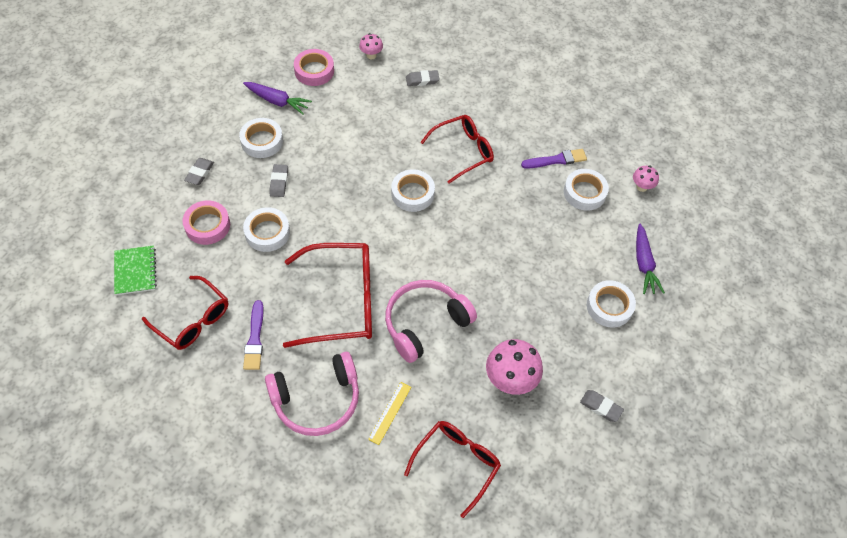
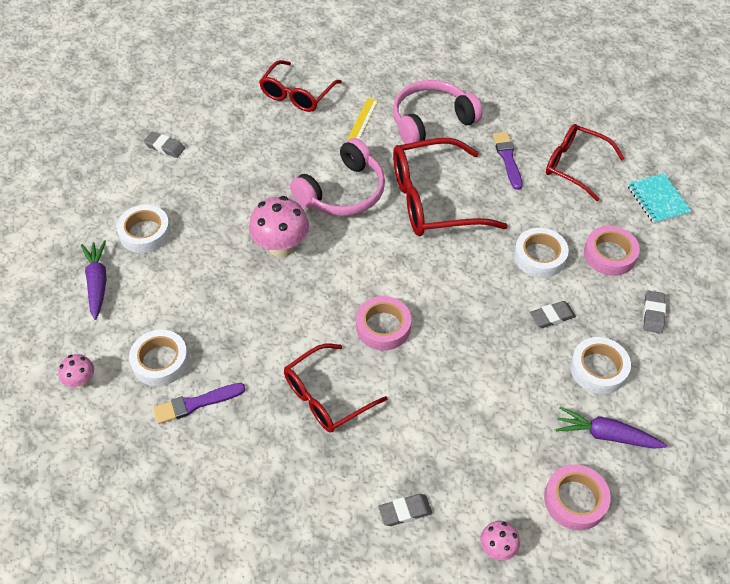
camera: 175 degrees right, 5 degrees down
(135, 271) = (658, 200): green notebook -> turquoise notebook
(279, 182) = (552, 317): grey eraser -> grey eraser turned 75 degrees clockwise
(412, 193) = (383, 327): white tape -> pink tape
(510, 380) = (252, 156): pink mushroom -> pink mushroom (281, 247)

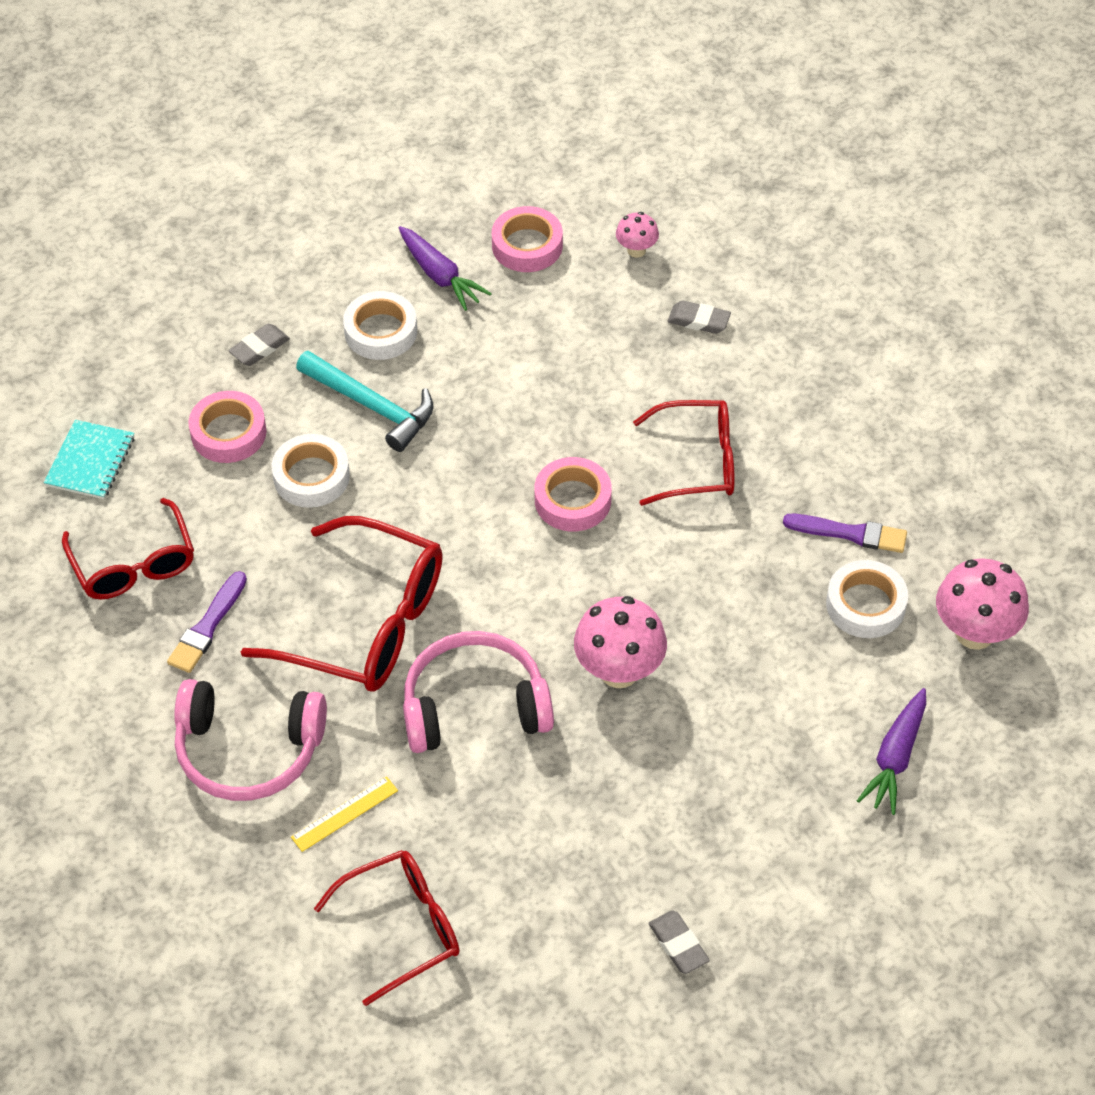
camera: 145 degrees left, 0 degrees up
(81, 381) = (974, 633): pink mushroom -> pink mushroom, size x1.87
(145, 233) = (791, 800): white tape -> none
(552, 317) = (371, 406): grey eraser -> turquoise hammer

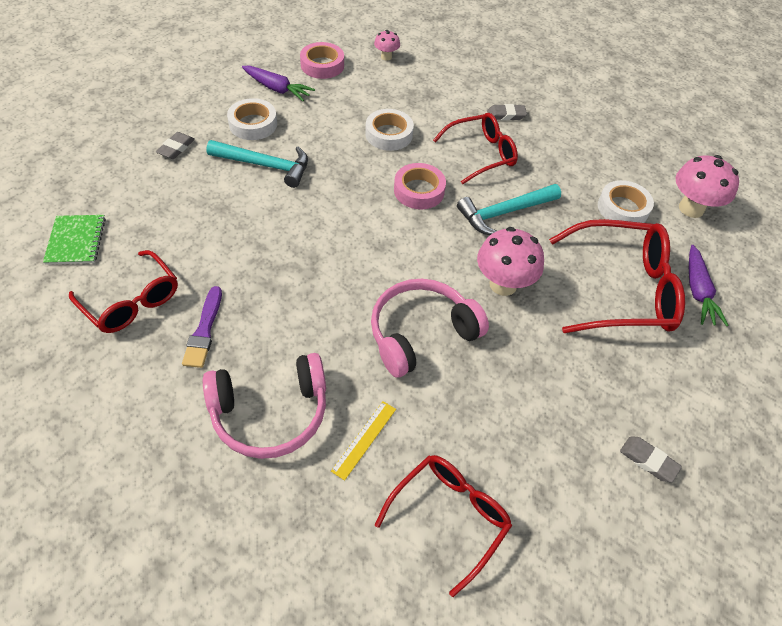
camera: 25 degrees left, 0 degrees up
(90, 461) = (76, 241): turquoise notebook -> green notebook
(228, 433) = (173, 201): pink tape -> none
(311, 476) = (242, 215): white tape -> white tape (389, 134)
(366, 623) = (320, 298): red glasses -> red glasses (622, 289)
(680, 566) = (504, 213): none -> turquoise hammer
(699, 320) = (440, 83): grey eraser -> grey eraser (506, 115)
(850, 533) = (589, 172): purple brush -> none

